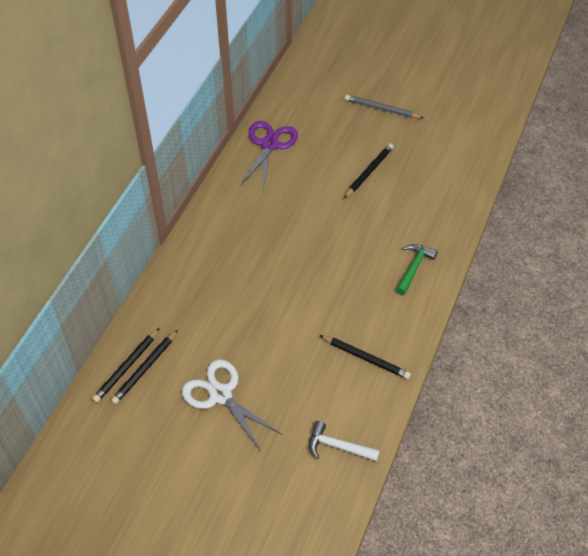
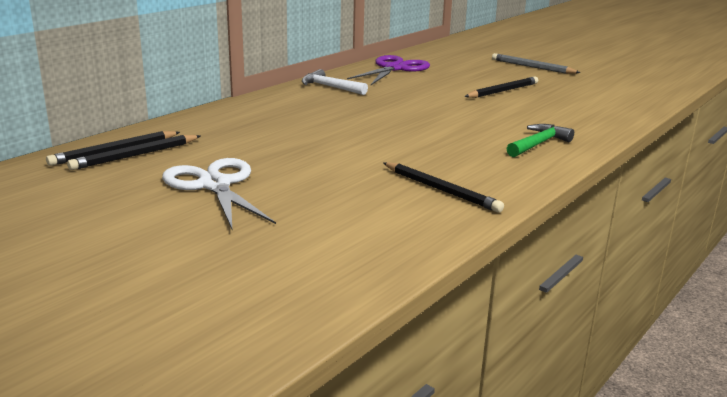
camera: 15 degrees right, 30 degrees down
(338, 446) = (356, 249): white hammer -> white hammer (330, 87)

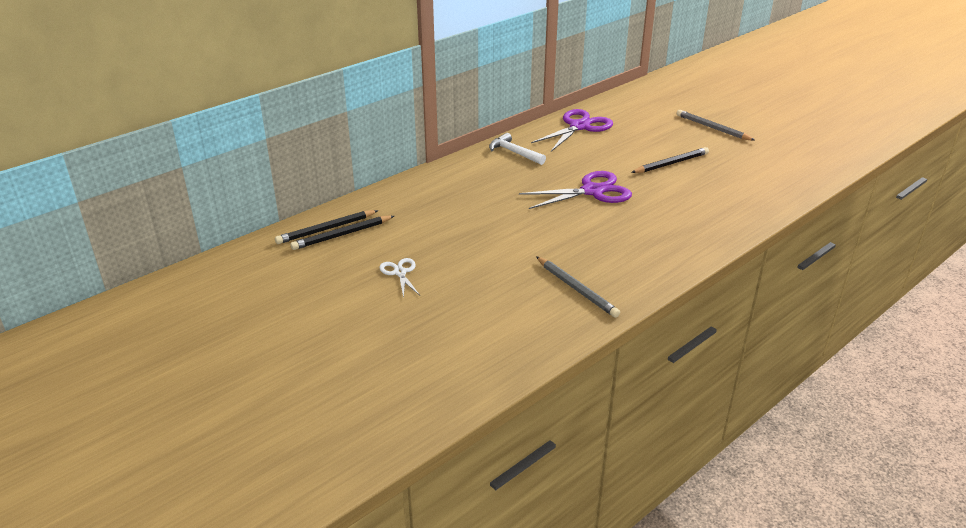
camera: 10 degrees right, 10 degrees up
(215, 185) = (400, 272): white scissors -> white scissors, size x0.52
(427, 112) = (592, 191): none -> purple scissors
(441, 190) = (576, 289): black pencil -> grey pencil
(538, 144) = (678, 238): green hammer -> none

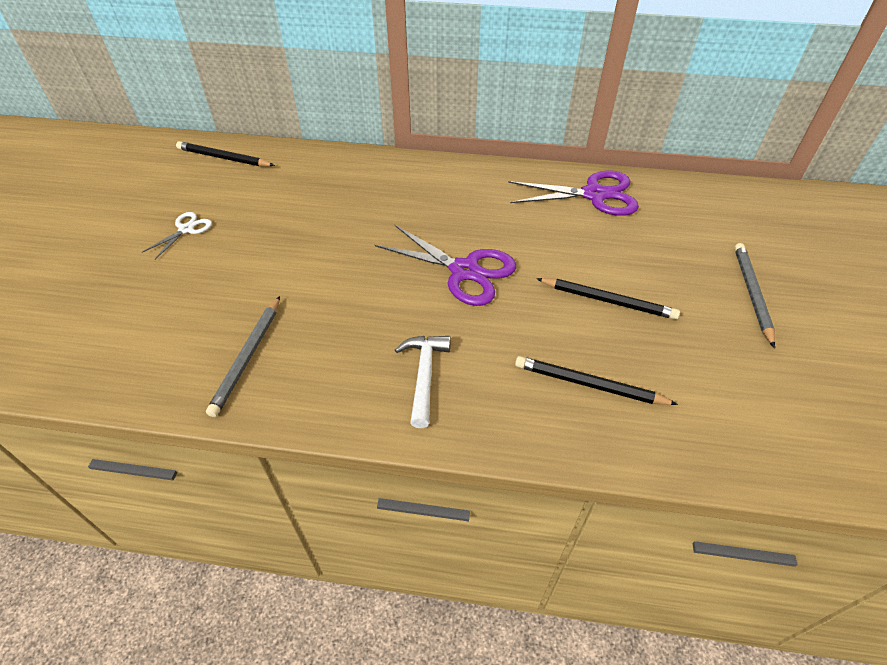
camera: 50 degrees right, 15 degrees up
(342, 235) = (222, 170): black pencil -> black pencil (589, 384)
(514, 152) = (479, 183): white hammer -> white hammer (424, 375)

